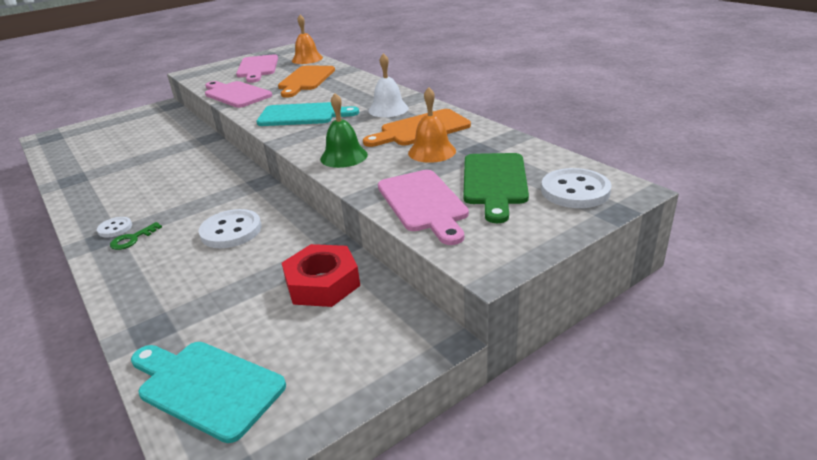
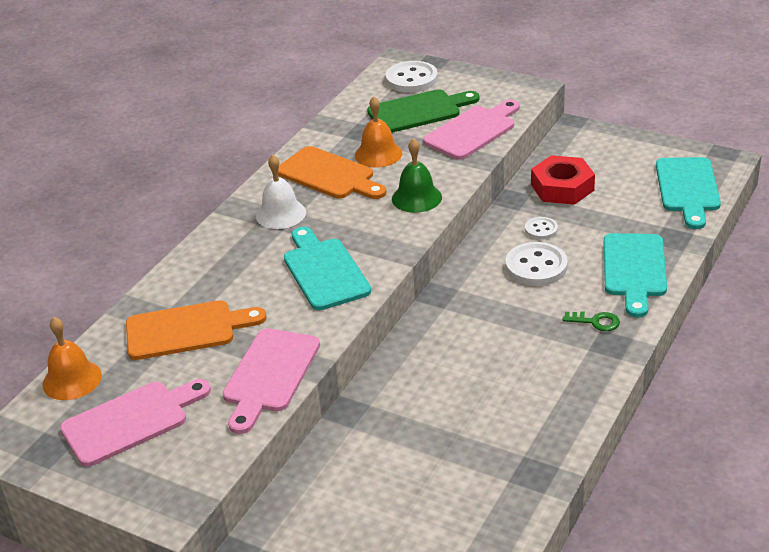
camera: 115 degrees left, 5 degrees up
(115, 228) = (591, 347): white button -> white button (541, 229)
(151, 282) = (634, 269): none -> turquoise cutting board

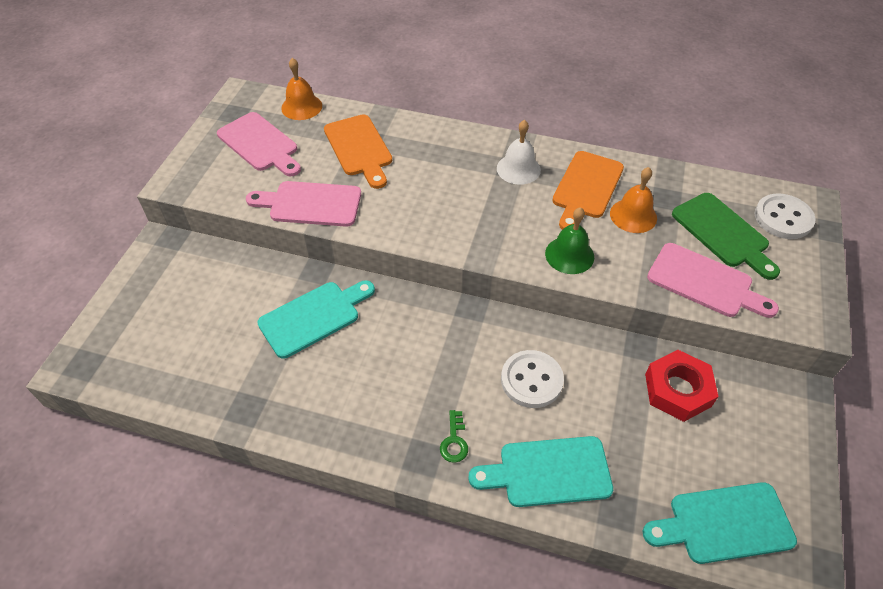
camera: 75 degrees right, 15 degrees up
(324, 271) = (444, 211): turquoise cutting board -> turquoise cutting board (314, 317)
(541, 229) = (594, 378): white button -> none

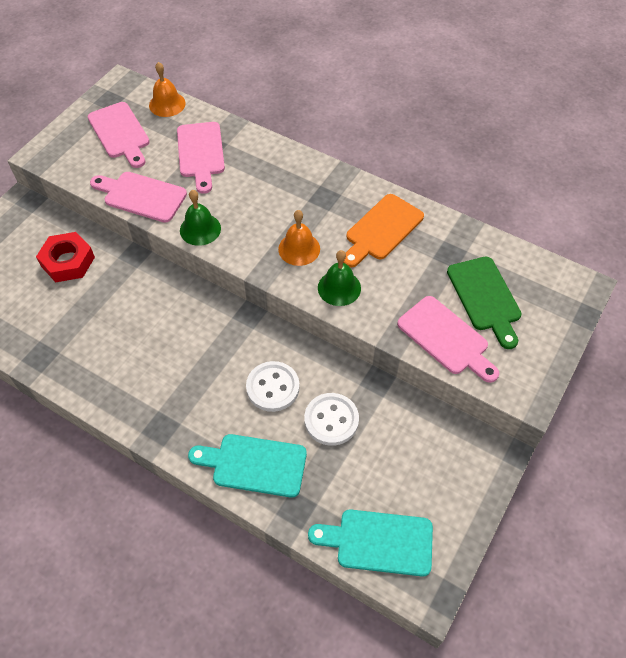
camera: 15 degrees right, 5 degrees up
(314, 317) = (118, 293): turquoise cutting board -> none
(359, 148) = (201, 153): orange cutting board -> pink cutting board
(391, 225) = (200, 229): none -> green bell
(454, 441) = (190, 421): green key -> none
(518, 169) = (330, 199): white bell -> none
(633, 215) = (412, 264): orange bell -> orange bell (299, 249)
(677, 390) = (392, 425): red nut -> red nut (68, 261)
(783, 218) = (548, 295): white button -> white button (331, 420)

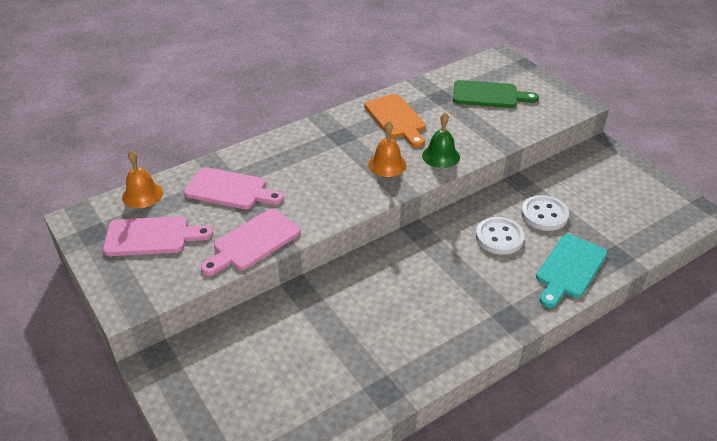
camera: 65 degrees left, 15 degrees down
(68, 261) = (271, 341): red nut -> none
(200, 229) = (325, 214): green bell -> none
(378, 542) = (656, 222): turquoise cutting board -> none
(446, 338) = (515, 122): pink cutting board -> none

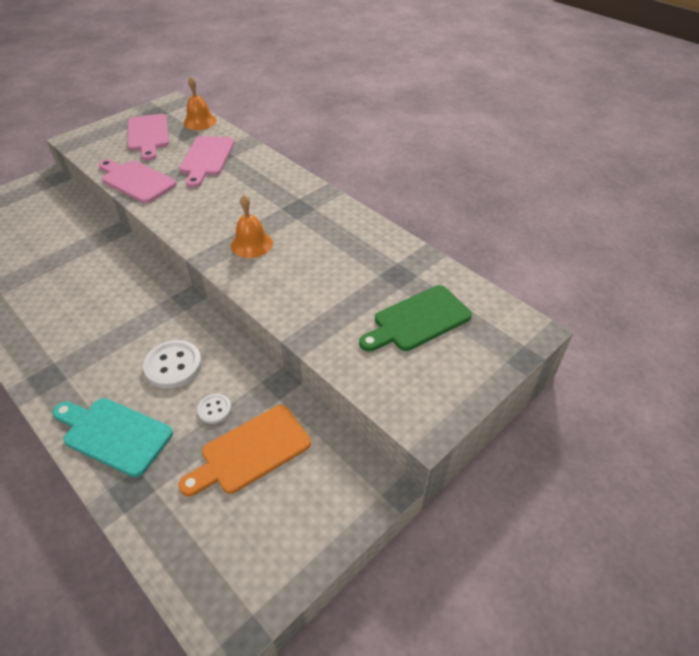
camera: 80 degrees right, 5 degrees up
(396, 119) = (339, 243): orange cutting board -> orange cutting board (251, 451)
(441, 156) = (272, 283): green bell -> none
(489, 95) = (418, 320): green cutting board -> green cutting board turned 60 degrees clockwise
(544, 214) = (214, 409): white button -> white button, size x0.55

